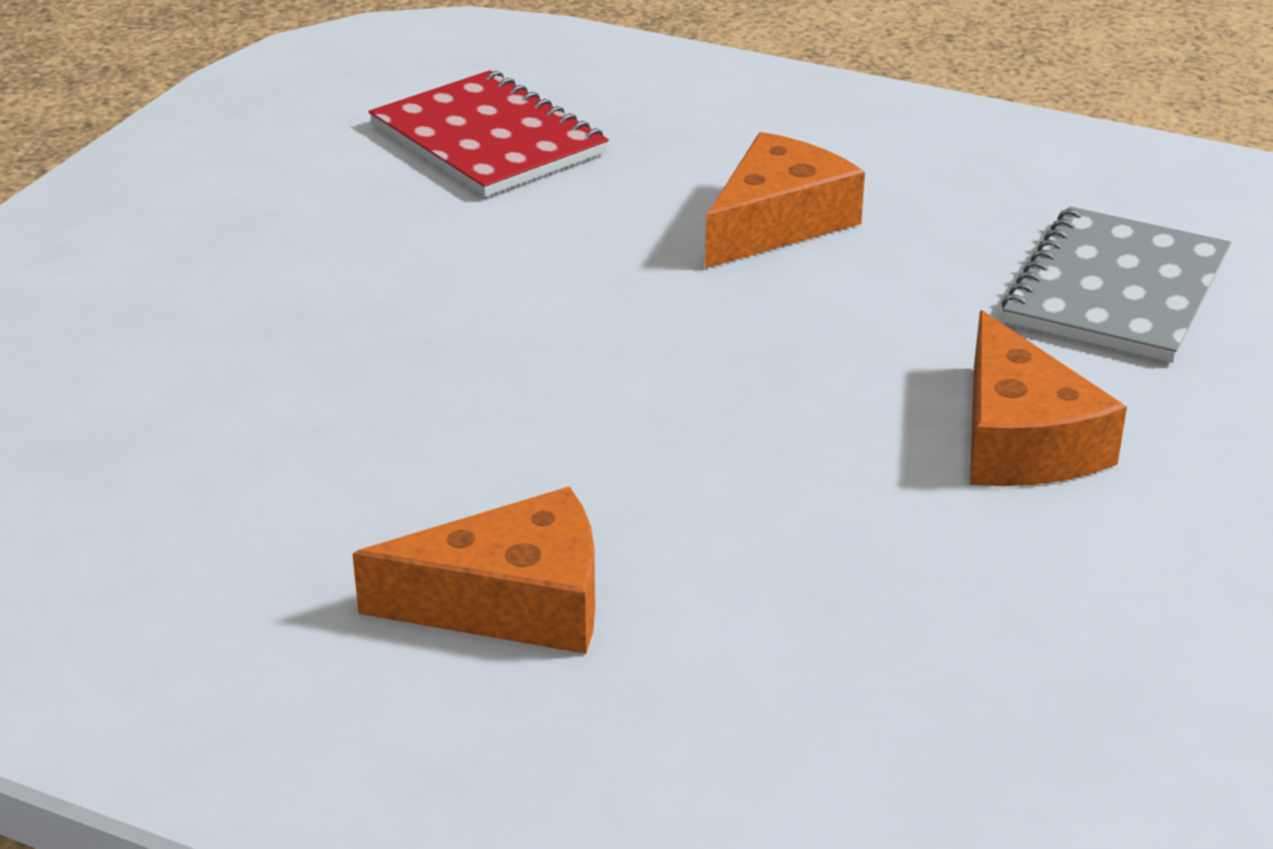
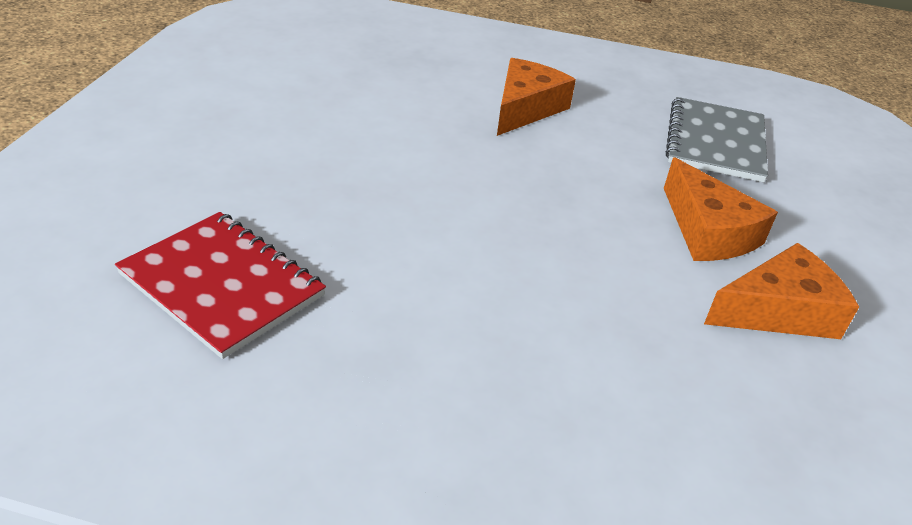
camera: 15 degrees left, 5 degrees up
(488, 139) = (349, 64): red notebook -> red notebook (222, 285)
(512, 603) = (460, 360): orange cheese -> orange cheese (779, 311)

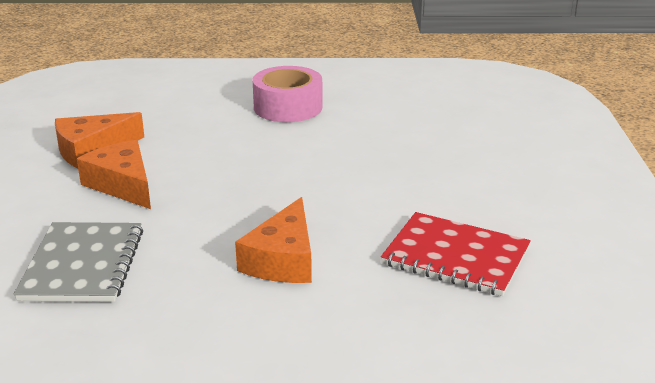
camera: 170 degrees right, 10 degrees down
(222, 285) = (418, 111): red notebook -> red notebook (456, 256)
(446, 351) = (288, 107): none -> pink tape

